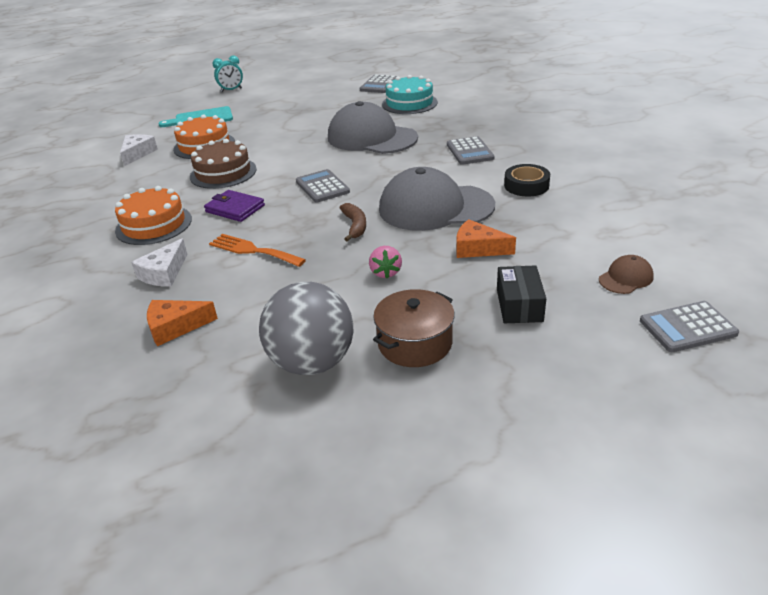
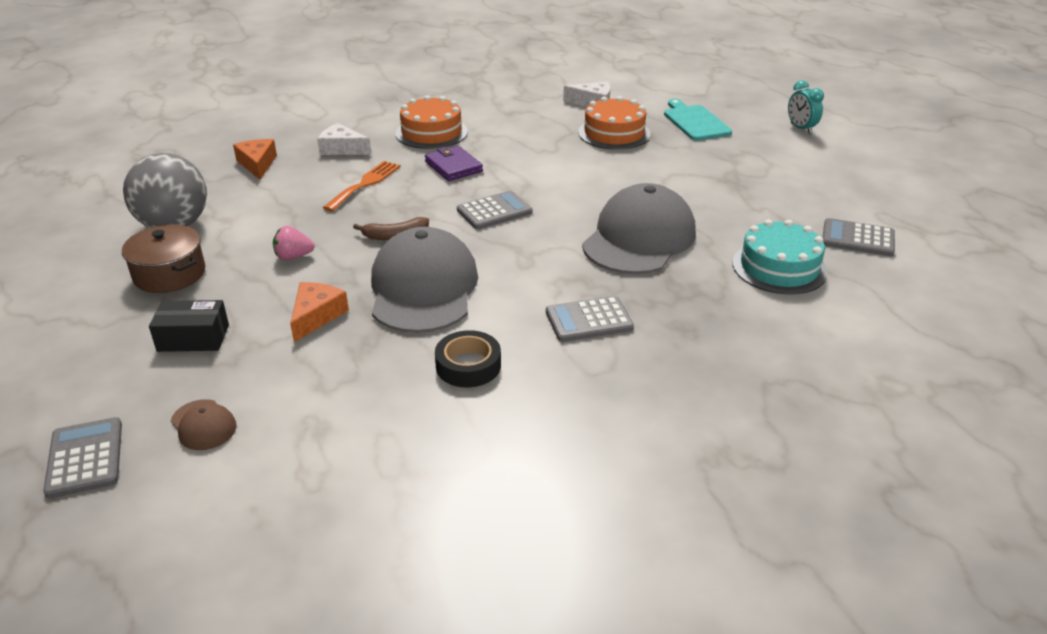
camera: 85 degrees right, 0 degrees up
(223, 173) = (540, 151): brown cake -> none
(235, 209) = (453, 167): purple wallet -> purple wallet turned 60 degrees counterclockwise

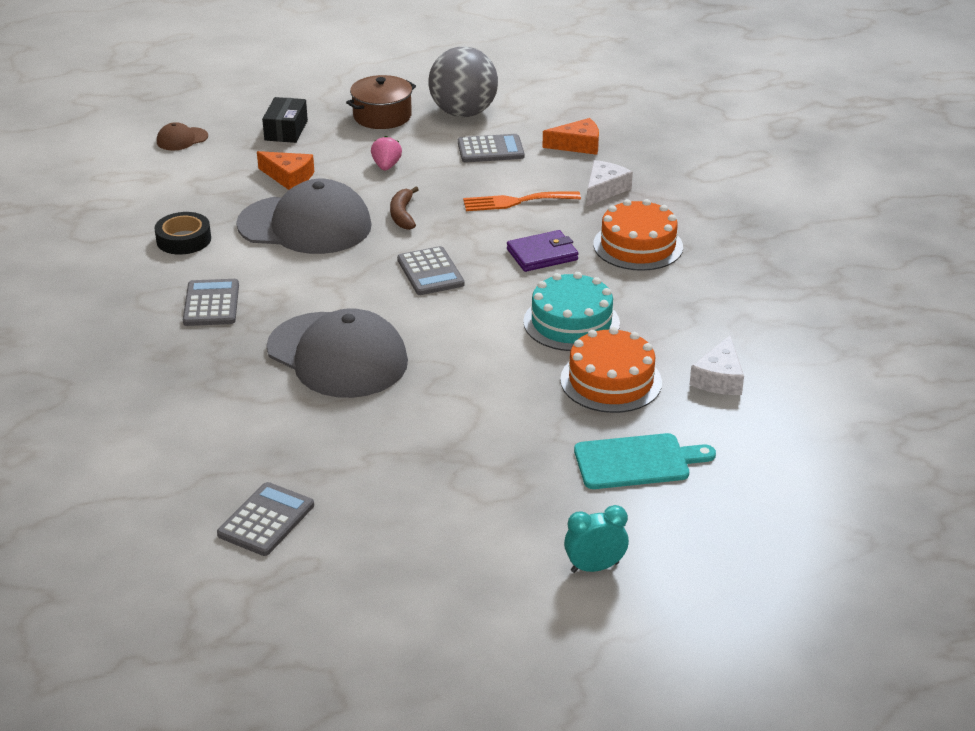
camera: 100 degrees right, 0 degrees up
(85, 458) = (175, 105): grey calculator -> grey calculator (490, 150)
(365, 184) = (515, 201): orange fork -> orange fork turned 135 degrees clockwise
(779, 267) = (237, 439): turquoise cake -> turquoise cake (571, 322)

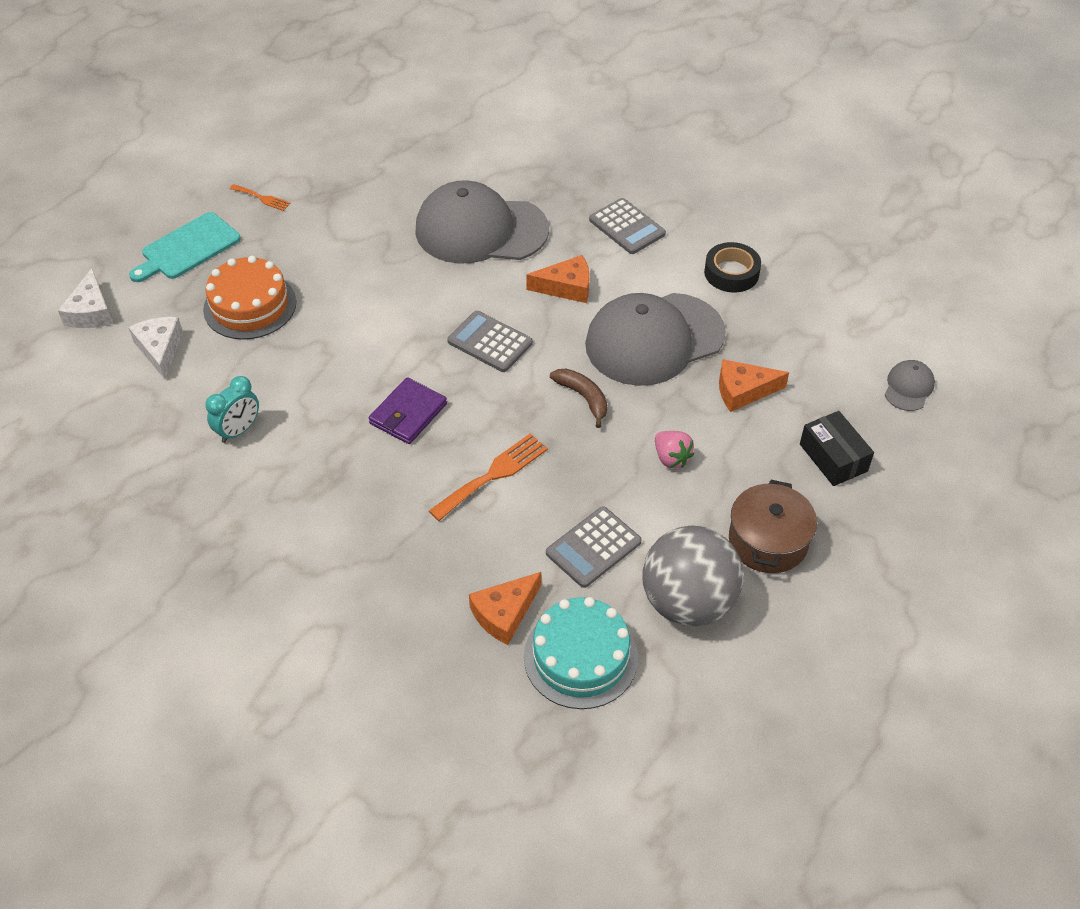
camera: 145 degrees right, 15 degrees up
(182, 139) = (908, 387): brown cap -> grey cap
(266, 520) = (403, 109): grey calculator -> none
(323, 282) = (566, 287): none -> orange cheese
(519, 482) = (262, 198): none -> orange fork
(571, 322) = (322, 347): turquoise cake -> turquoise cake (580, 657)
(594, 567) = (173, 168): turquoise clock -> turquoise clock (239, 430)
(604, 190) = (416, 545): white cheese -> white cheese (91, 311)
(638, 245) = (324, 474): orange cake -> none

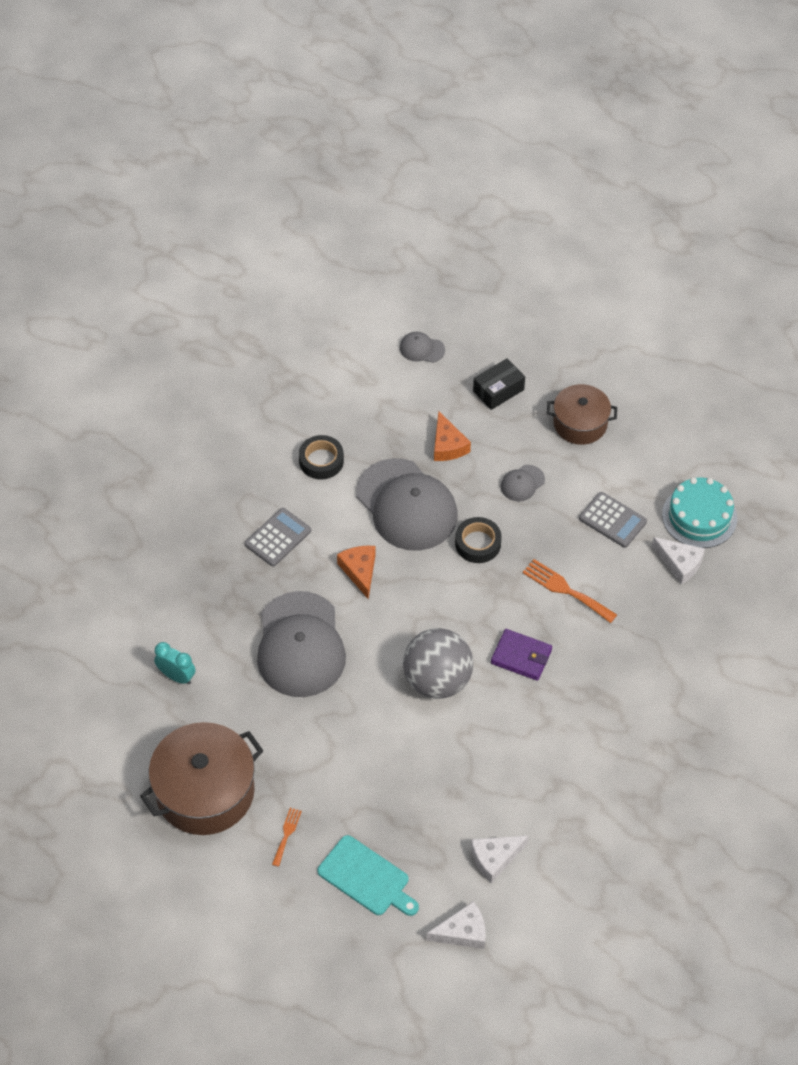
camera: 100 degrees left, 5 degrees up
(239, 430) = (567, 771): turquoise clock -> turquoise clock (177, 676)
(250, 306) = (429, 803): orange cake -> none
(332, 149) = (205, 791): none -> brown pot
(490, 342) = (433, 615): grey calculator -> none
(504, 613) = (679, 563): orange cheese -> white cheese
(583, 398) = (478, 543): brown banana -> black tape
(671, 458) = (522, 483): pink strawberry -> grey cap
(688, 602) = (641, 463): grey ball -> grey ball (437, 680)

